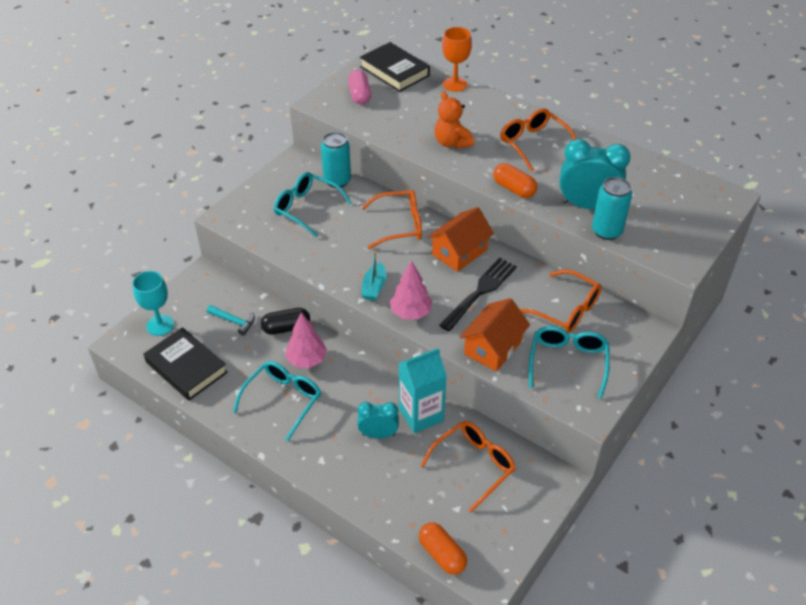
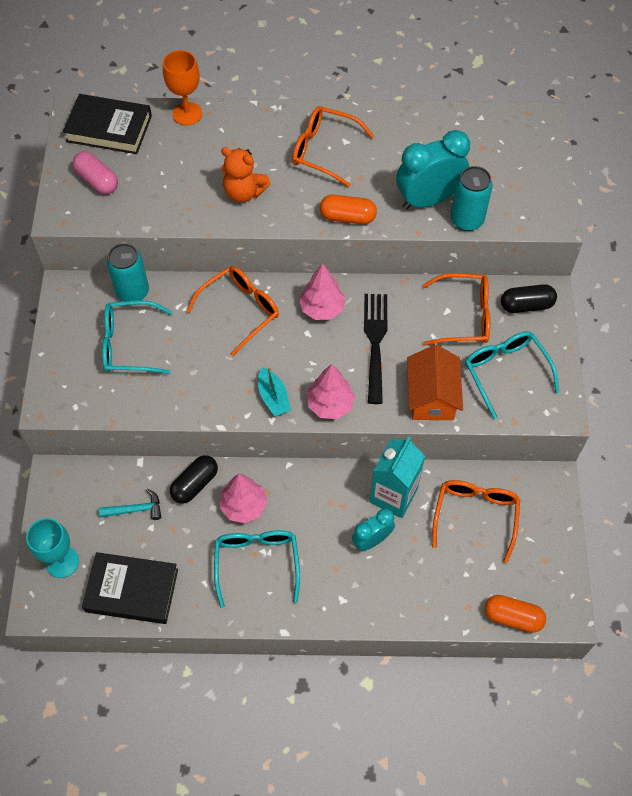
camera: 35 degrees left, 15 degrees up
(459, 252) = (322, 308): orange house -> pink tree
(625, 328) = (526, 305): none -> black capsule

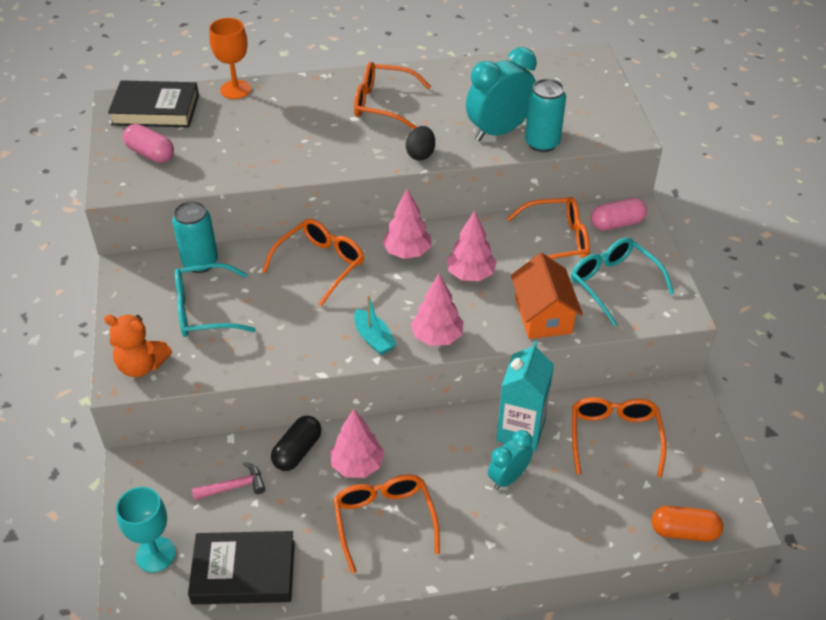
camera: 10 degrees left, 15 degrees down
(136, 509) = (234, 486): turquoise hammer -> pink hammer
(244, 192) = (308, 146): orange teddy bear -> orange teddy bear (141, 365)
(257, 562) = (384, 520): turquoise glasses -> orange glasses
(347, 217) = (420, 154): orange capsule -> black egg
(375, 342) = (470, 274): black fork -> pink tree
(526, 305) = (617, 224): black capsule -> pink capsule

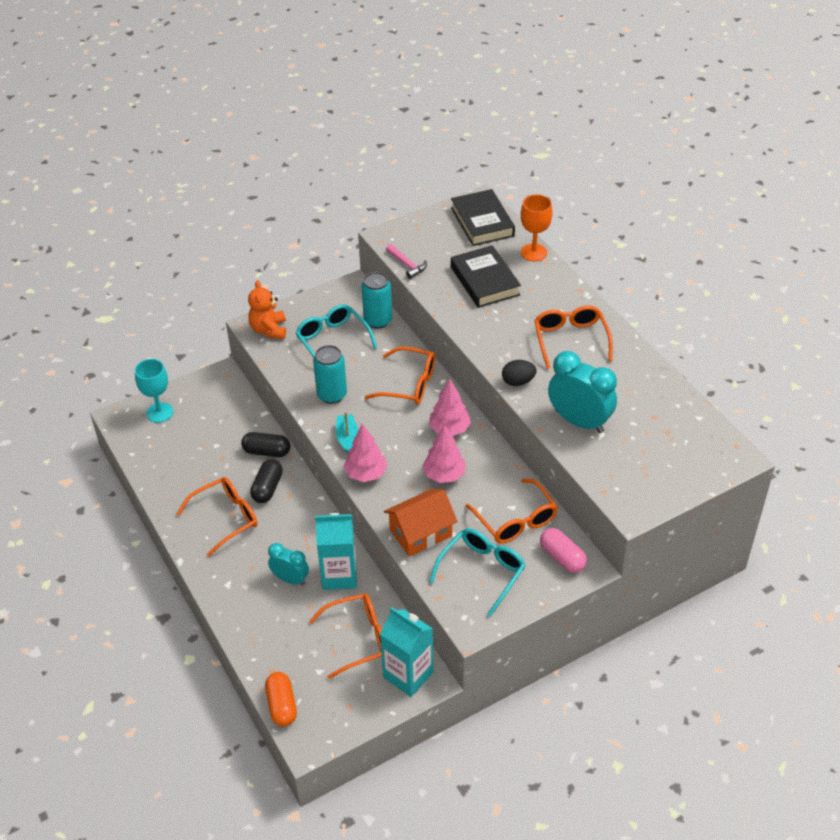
camera: 70 degrees right, 0 degrees up
(150, 154) = (431, 239): pink capsule -> none
(234, 486) = (224, 430): pink hammer -> pink hammer (407, 265)
(243, 572) = (160, 459): black book -> black book (484, 281)
(357, 465) = (267, 488): pink tree -> black capsule
(373, 338) = (347, 438): turquoise boat -> turquoise boat turned 135 degrees clockwise
(542, 143) = (580, 454): turquoise can -> turquoise can (332, 395)
(674, 408) = (408, 675): none -> turquoise carton

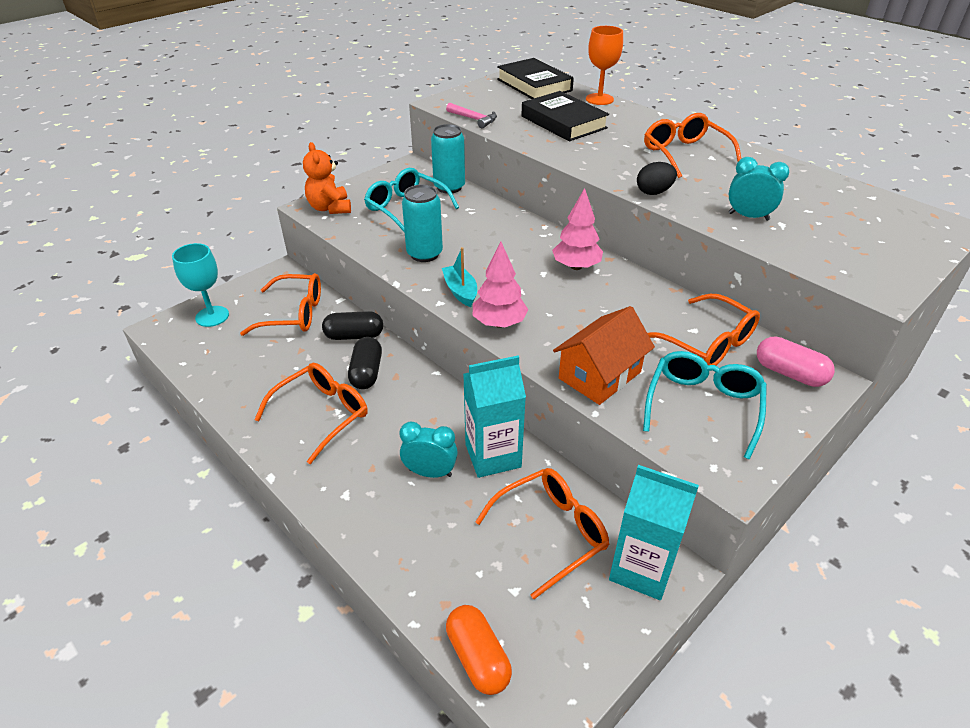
camera: 15 degrees left, 5 degrees down
(409, 384) = (509, 233): orange glasses -> orange glasses (294, 314)
(444, 475) = (595, 310): pink tree -> none
(579, 421) = (748, 216): turquoise clock -> turquoise clock, size x0.60

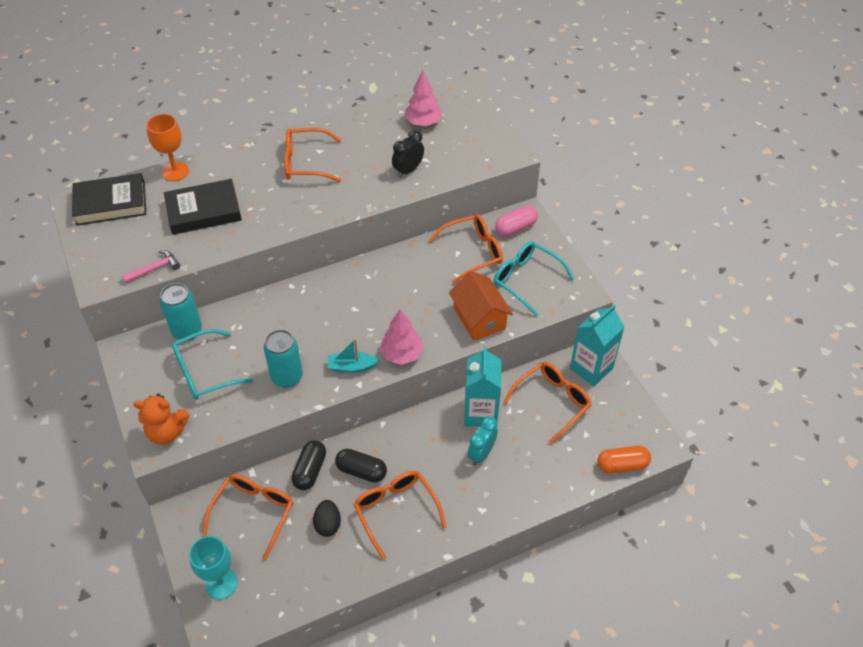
camera: 70 degrees left, 10 degrees up
(551, 532) = (552, 402): orange glasses -> orange glasses turned 60 degrees clockwise
(576, 266) = (356, 286): pink tree -> pink tree (423, 122)
(654, 192) = (350, 203): black egg -> black egg (328, 524)
(748, 216) = (408, 170): turquoise clock -> black clock

